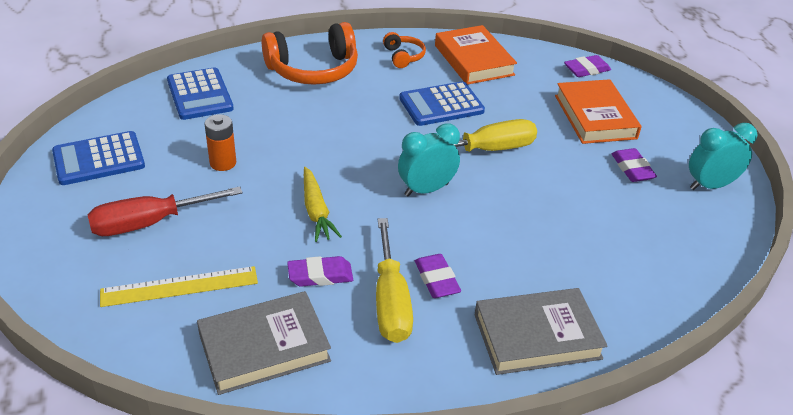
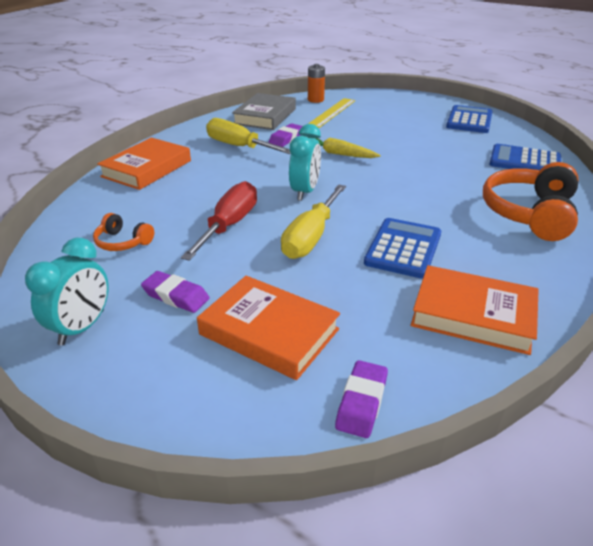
camera: 135 degrees right, 5 degrees down
(149, 223) = (390, 118): red screwdriver -> red screwdriver (229, 225)
(223, 163) = (424, 146): orange battery -> orange battery (315, 100)
(403, 56) = (520, 271): orange headphones -> orange headphones (123, 242)
(436, 280) = (230, 162): purple eraser -> none
(537, 336) = (147, 169): grey book -> orange book

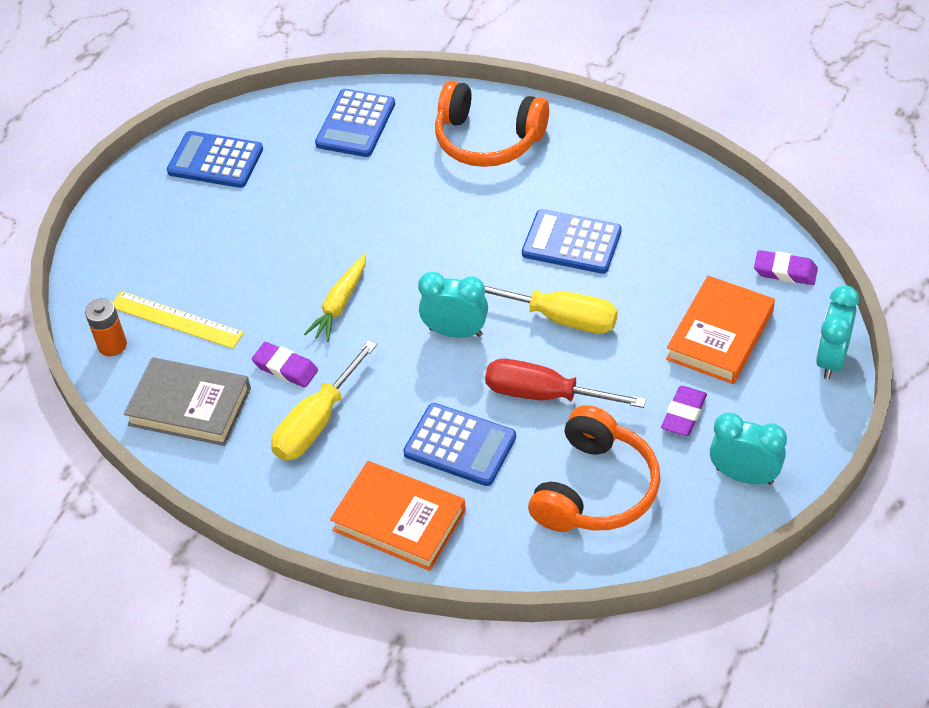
camera: 90 degrees left, 15 degrees up
(123, 242) = (595, 489): orange headphones -> orange headphones, size x2.02
(196, 190) = (460, 445): none -> blue calculator
(205, 427) = (831, 359): none -> turquoise clock
(473, 315) = (669, 200): orange book -> none

